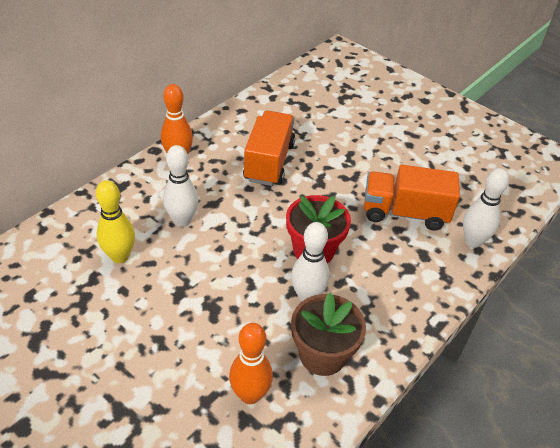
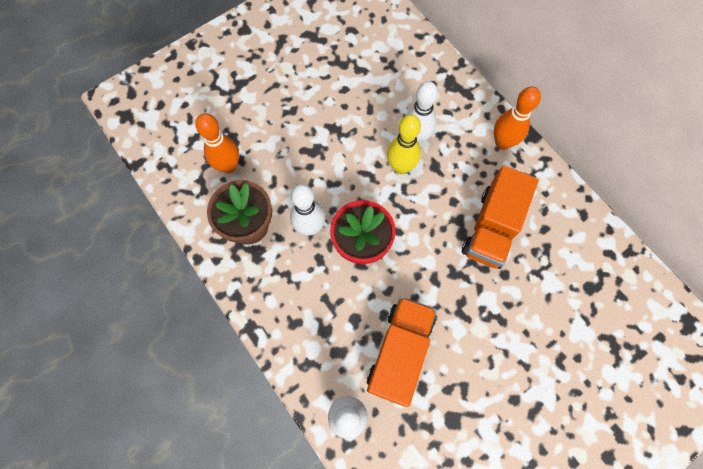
camera: 105 degrees right, 25 degrees up
(120, 256) = (380, 88): yellow bowling pin -> yellow bowling pin (401, 167)
(269, 162) = (491, 228): orange truck -> orange truck turned 90 degrees clockwise

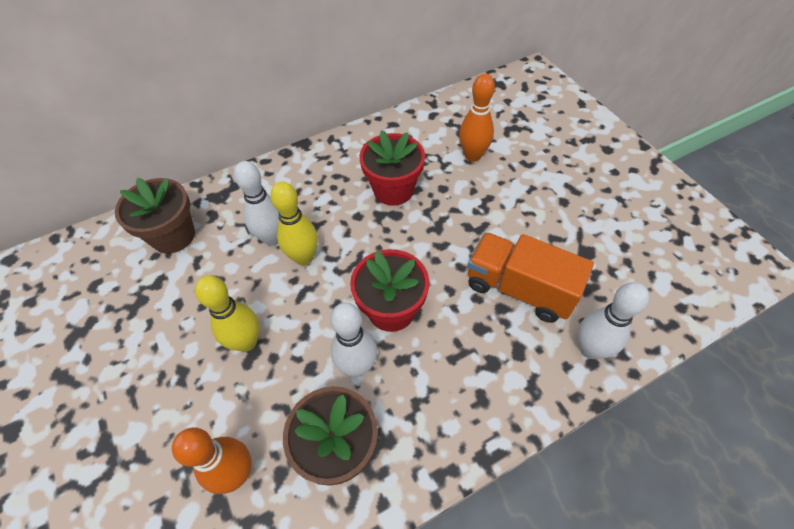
camera: 80 degrees left, 15 degrees down
(319, 145) = (246, 342): none -> yellow bowling pin
(404, 65) = (173, 236): none -> brown flower pot
(491, 228) = (393, 190): orange truck -> red flower pot
(502, 142) = (303, 166): orange bowling pin -> orange bowling pin (473, 156)

